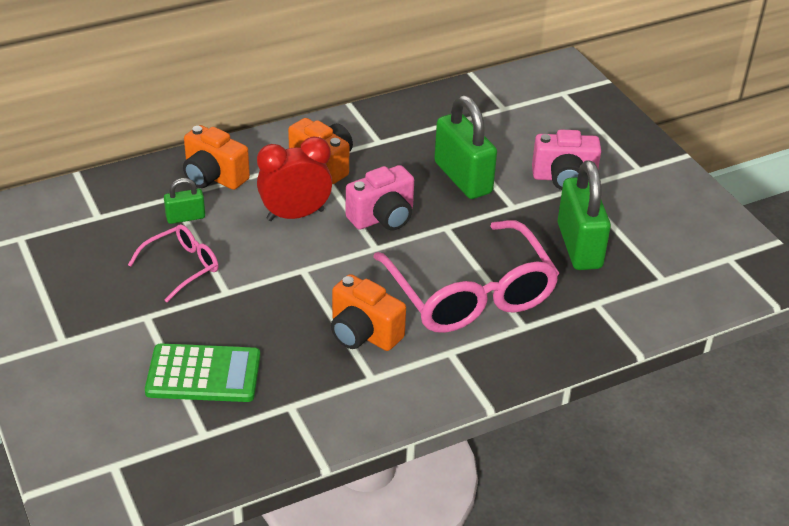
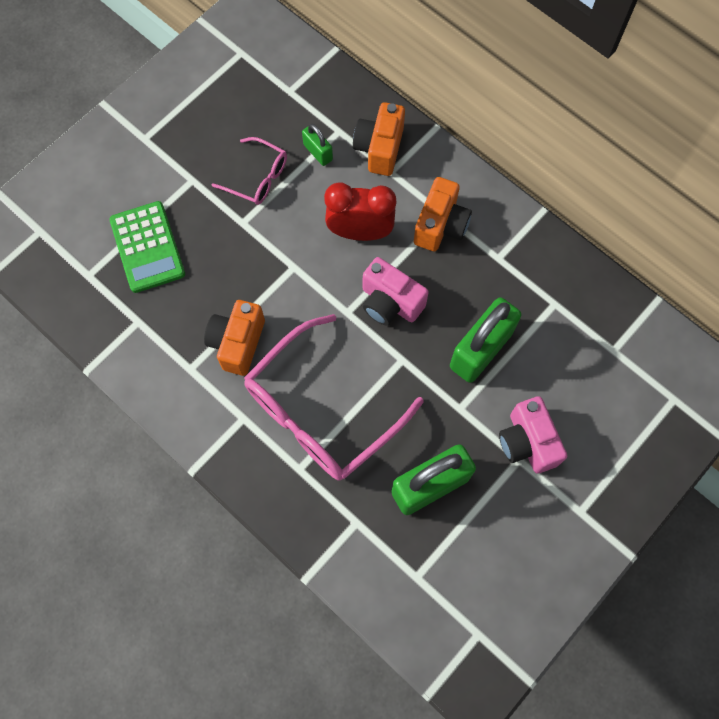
camera: 70 degrees right, 30 degrees up
(295, 215) = (360, 232): red clock -> red clock turned 45 degrees counterclockwise

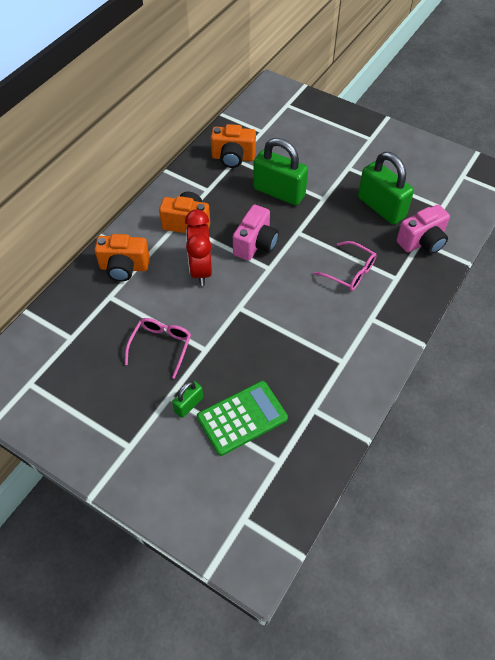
camera: 100 degrees left, 15 degrees down
(237, 343) = (312, 333): orange camera -> orange camera (233, 158)
(318, 152) = (131, 308): green padlock -> green padlock (189, 405)
(321, 411) = (350, 272): pink glasses -> pink glasses, size x0.50
(527, 442) = (335, 164): pink camera -> pink camera (422, 242)

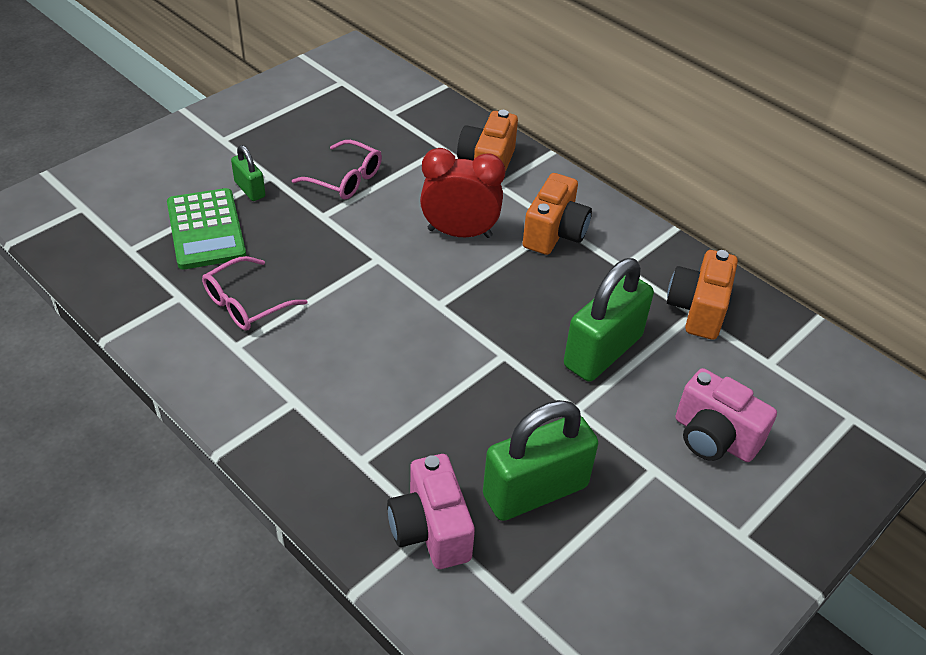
camera: 100 degrees right, 10 degrees down
(255, 244) = (491, 299): pink camera -> pink camera (713, 438)
(350, 272) = (397, 400): pink glasses -> pink glasses (246, 304)

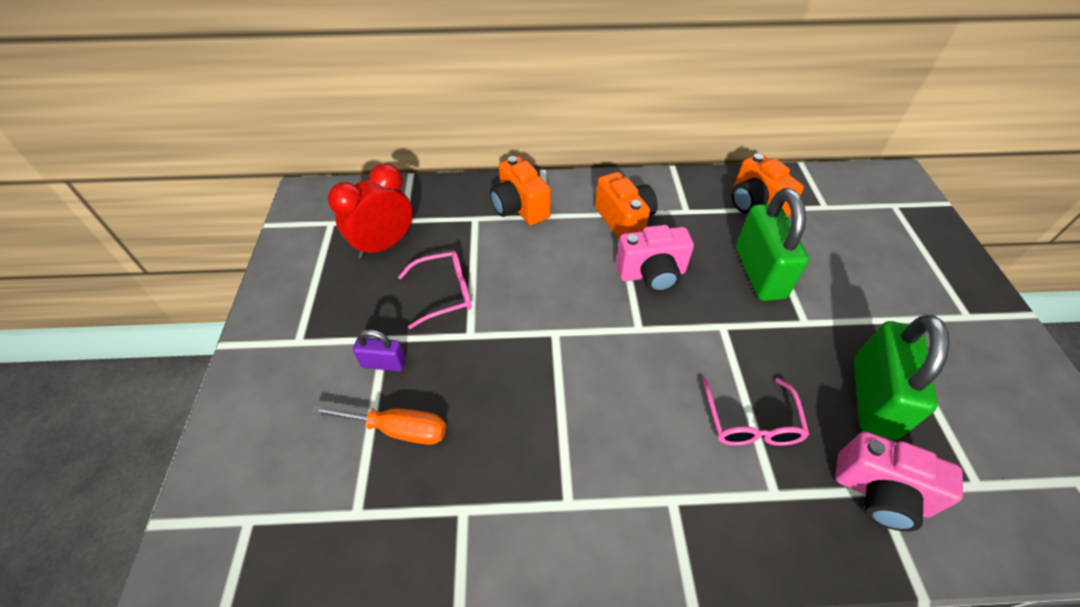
camera: 45 degrees left, 5 degrees up
(206, 229) = (398, 429): green calculator -> orange screwdriver
(246, 304) = (523, 459): pink glasses -> pink glasses (751, 422)
(250, 189) = (383, 363): green padlock -> purple padlock
(459, 233) = (575, 267): red clock -> red clock (384, 245)
(713, 438) = (875, 272): pink camera -> pink camera (651, 274)

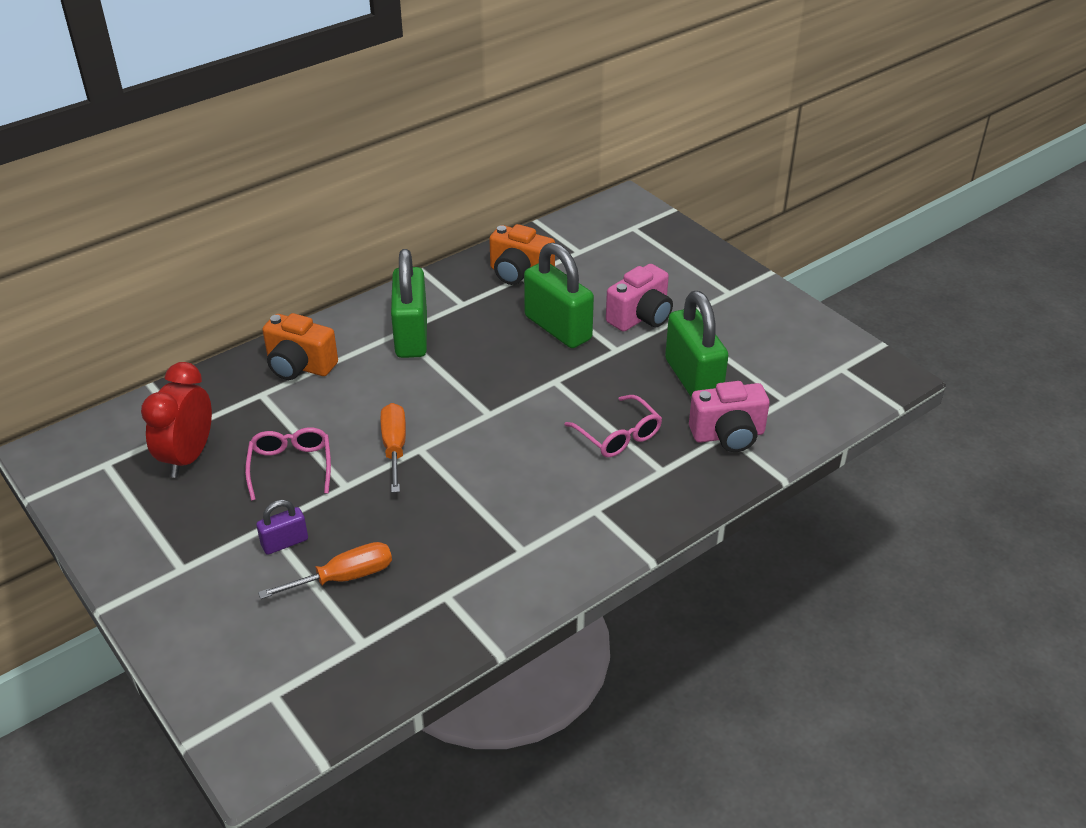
camera: 35 degrees left, 10 degrees down
(444, 293) = (291, 466): pink glasses -> pink glasses turned 45 degrees counterclockwise
(535, 319) = (394, 447): none -> orange screwdriver
(624, 221) = (411, 335): orange camera -> green padlock
(651, 274) = (469, 368): pink camera -> pink camera (641, 317)

